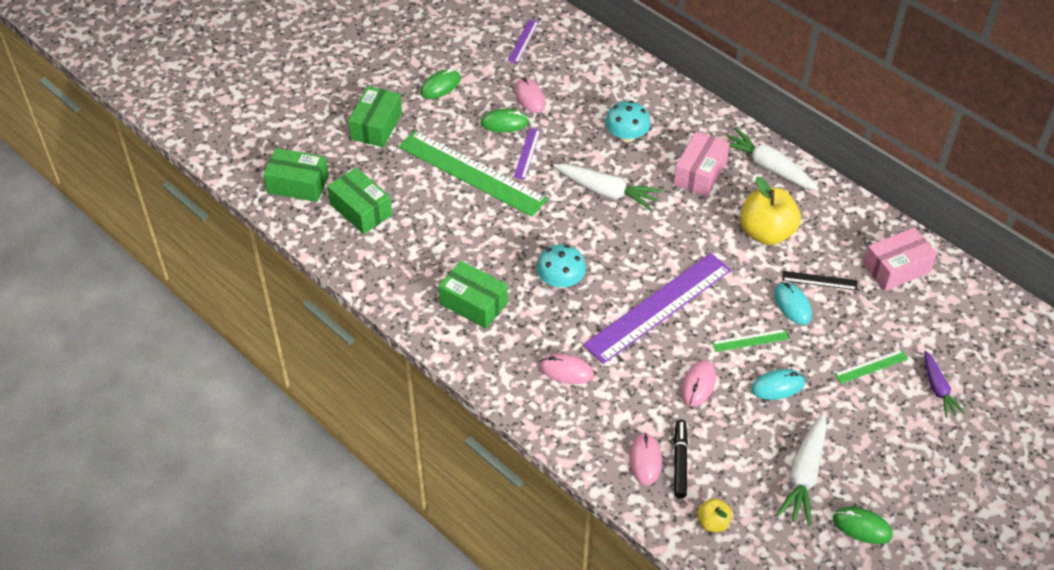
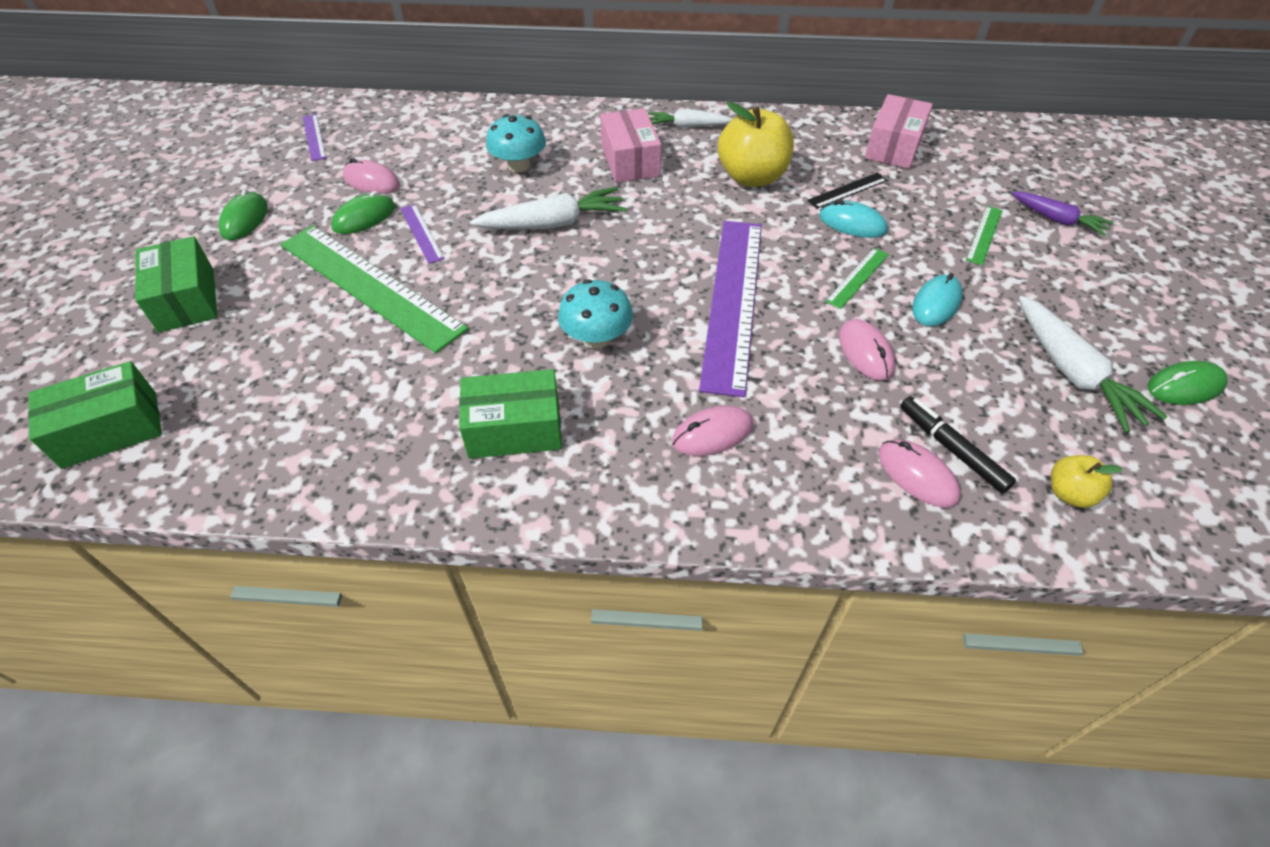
camera: 40 degrees left, 0 degrees up
(361, 210) = (244, 408): green box -> none
(472, 173) = (370, 285): green ruler -> green ruler turned 45 degrees clockwise
(768, 167) = (687, 126): white carrot -> white carrot, size x0.64

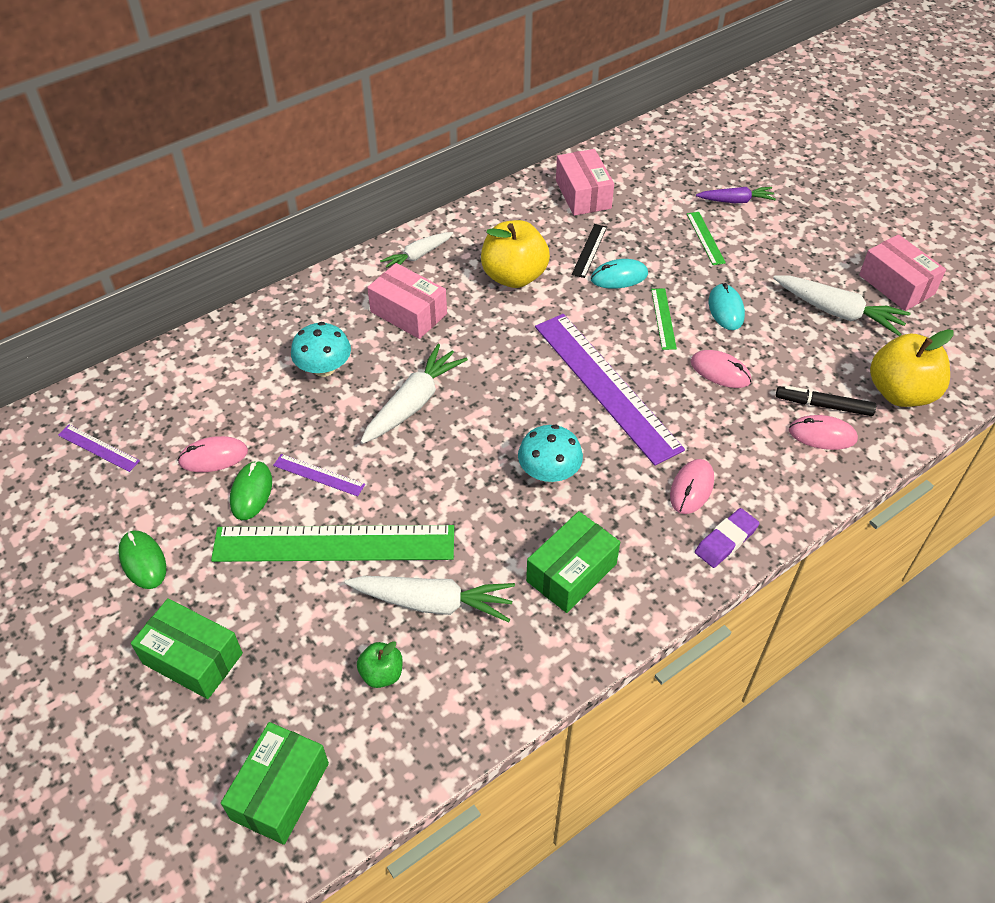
camera: 40 degrees left, 0 degrees up
(278, 399) = (382, 674): none -> green apple
(380, 375) = (433, 603): none -> white carrot
(690, 502) = (726, 540): none -> purple eraser
(1069, 493) = (900, 393): yellow apple -> yellow apple, size x1.99
(1185, 386) = (896, 285): green mouse -> pink box

